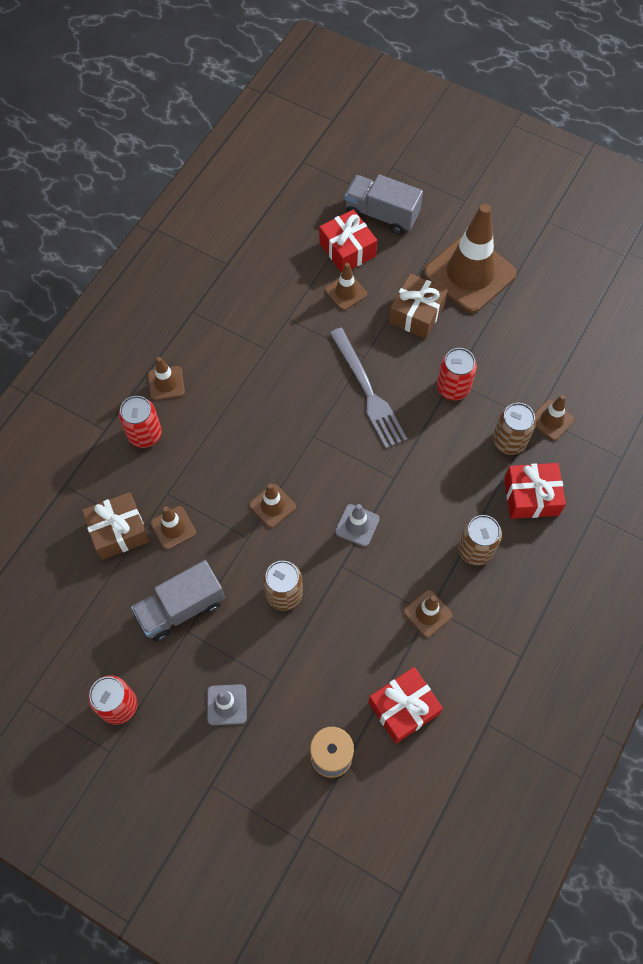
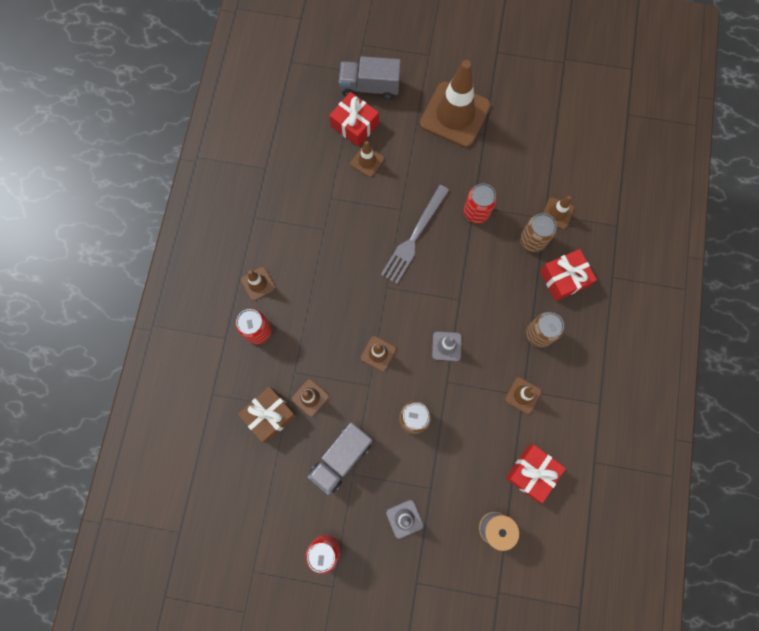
camera: 20 degrees left, 10 degrees up
(368, 391) = (414, 237): grey fork -> grey fork turned 75 degrees clockwise
(416, 313) = (427, 161): brown gift -> none

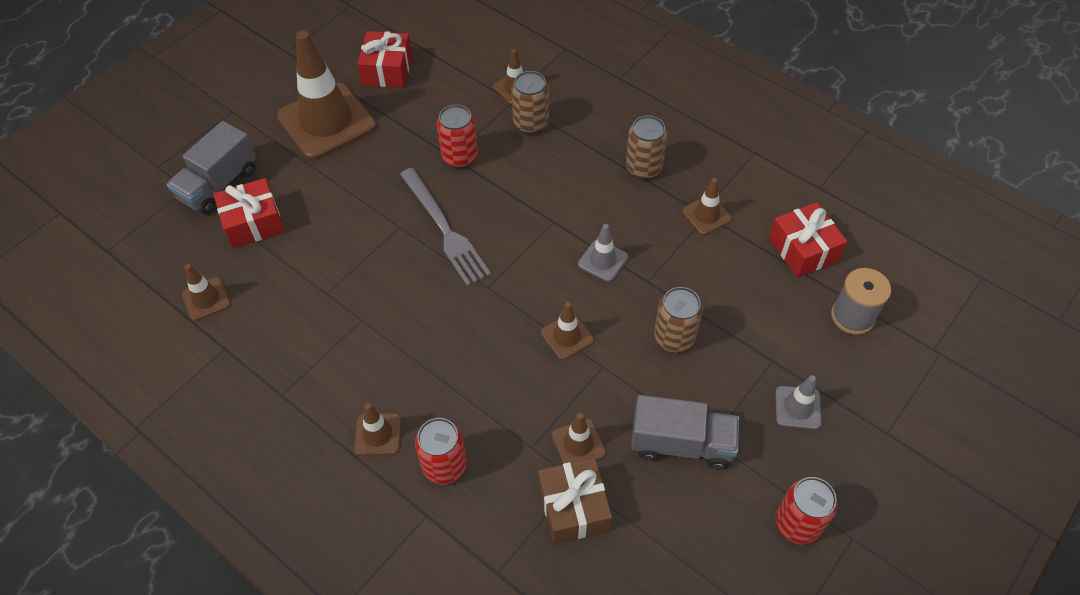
camera: 60 degrees left, 20 degrees down
(341, 458) = (681, 444): grey truck -> grey truck turned 60 degrees counterclockwise
(367, 161) = (311, 232): brown traffic cone -> brown traffic cone (206, 299)
(564, 278) = (593, 117): red gift -> red gift (387, 70)

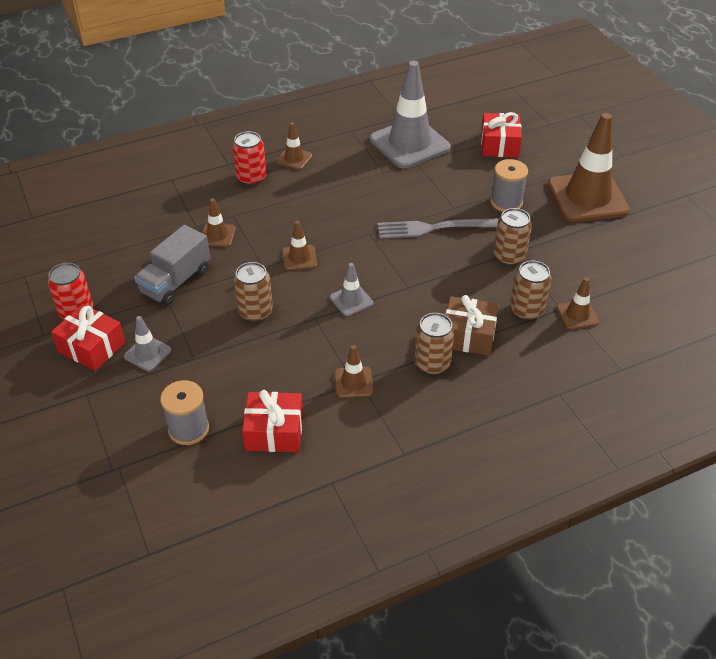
camera: 115 degrees right, 10 degrees down
(206, 299) = (444, 116): brown traffic cone -> none
(218, 184) = (545, 137): grey truck -> none
(287, 314) = (409, 144): none -> grey traffic cone
(367, 184) = (506, 202): none -> grey spool
(387, 70) = (637, 244): red gift -> red gift (92, 347)
(459, 156) = (509, 257): red can -> brown can
(573, 507) = (179, 219): brown gift -> brown gift (468, 335)

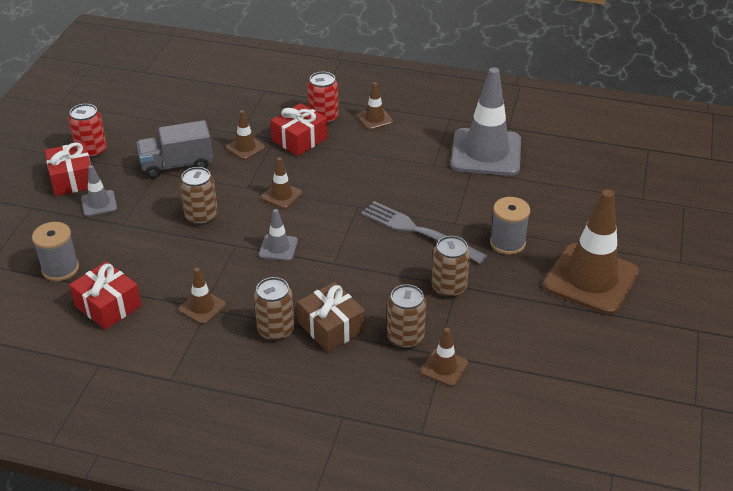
camera: 40 degrees right, 5 degrees down
(499, 145) = (567, 193): red gift -> red gift (299, 139)

